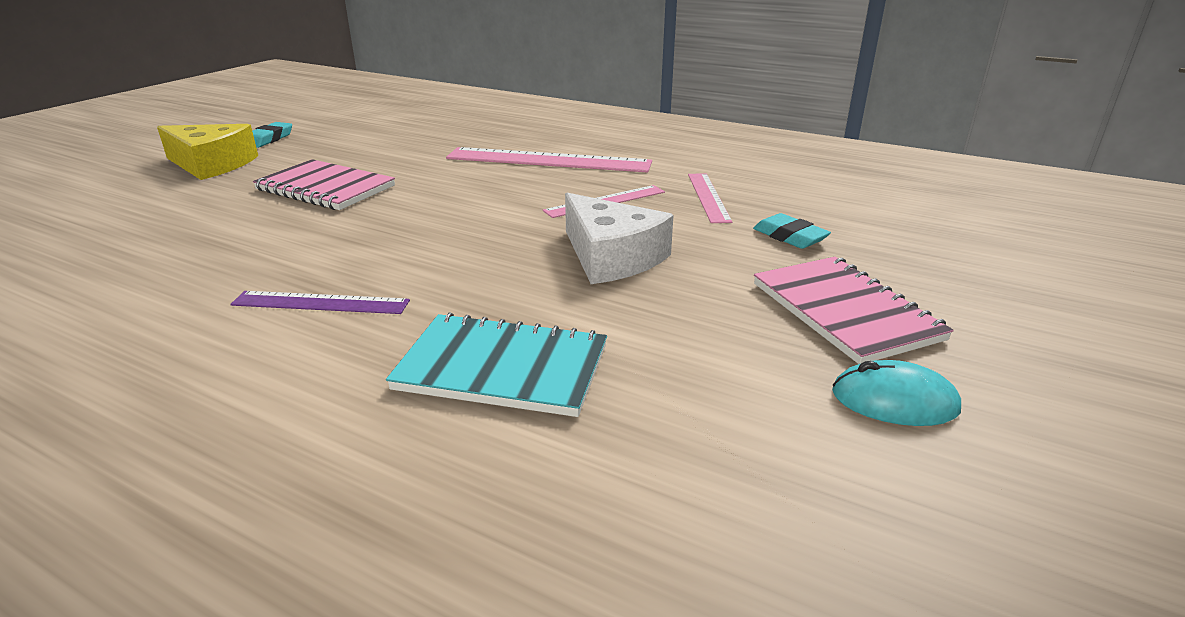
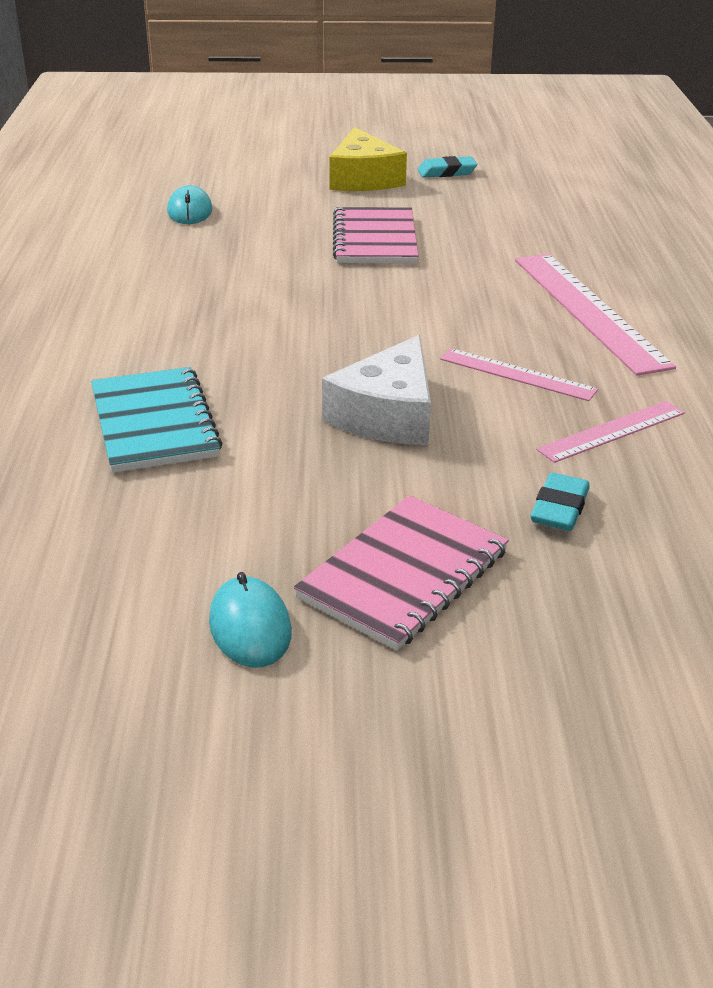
camera: 60 degrees right, 5 degrees up
(97, 244) = (190, 211): none -> turquoise mouse
(321, 303) = (183, 321): purple ruler -> none

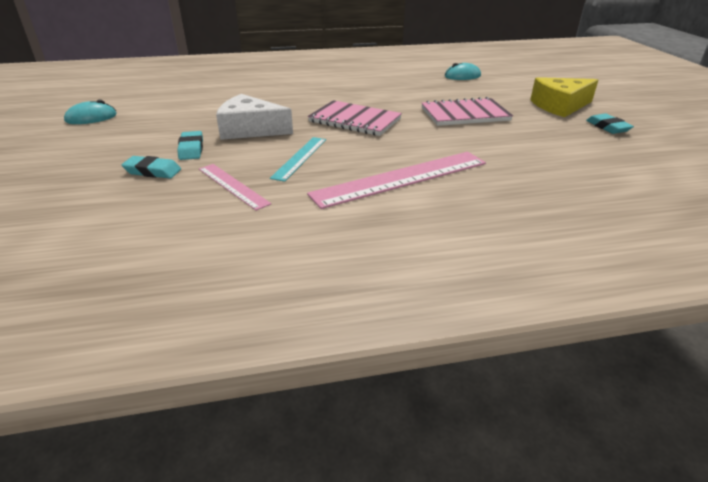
camera: 80 degrees right, 0 degrees up
(154, 423) = (241, 91): turquoise notebook -> none
(404, 574) = (111, 140): pink notebook -> pink notebook (355, 120)
(468, 473) = (191, 149): none -> turquoise eraser
(517, 374) = (300, 158): pink ruler -> turquoise ruler

